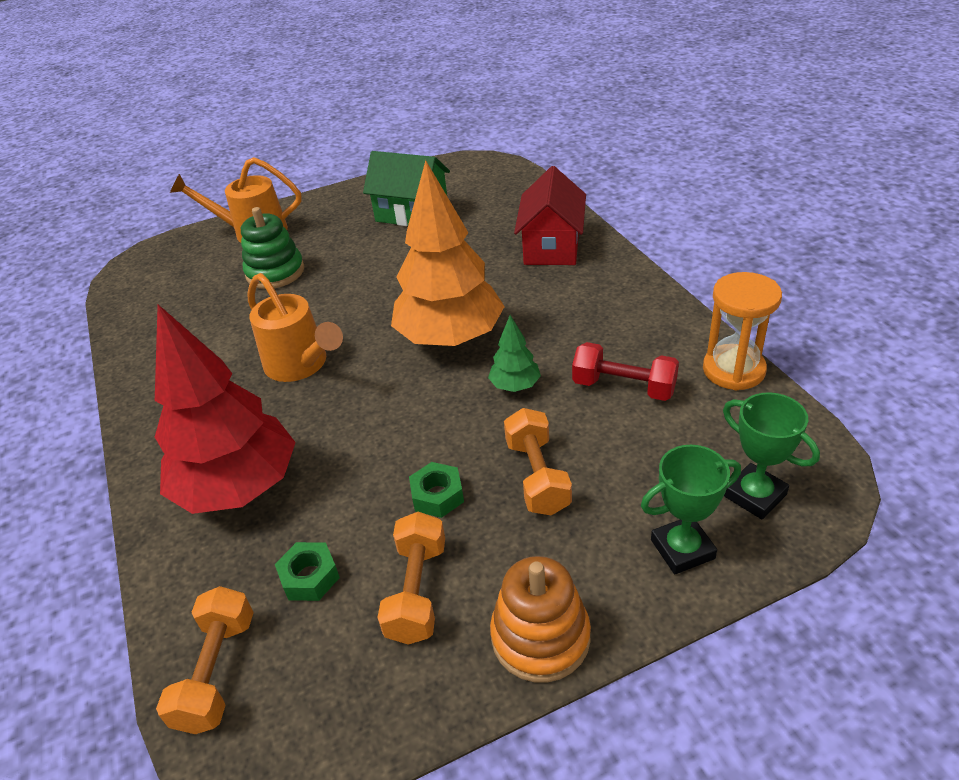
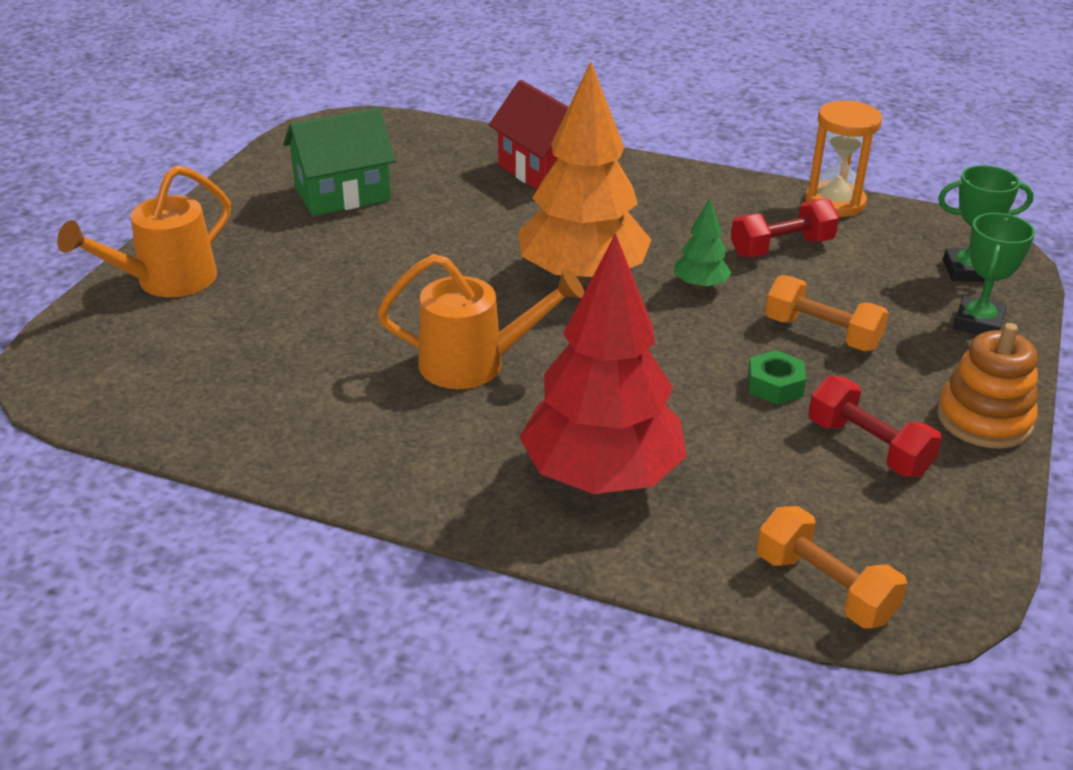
camera: 50 degrees left, 5 degrees down
(275, 272) = (279, 305): green stacking toy -> none
(310, 577) = (778, 491): green nut -> none
(417, 591) = (868, 447): orange dumbbell -> red dumbbell

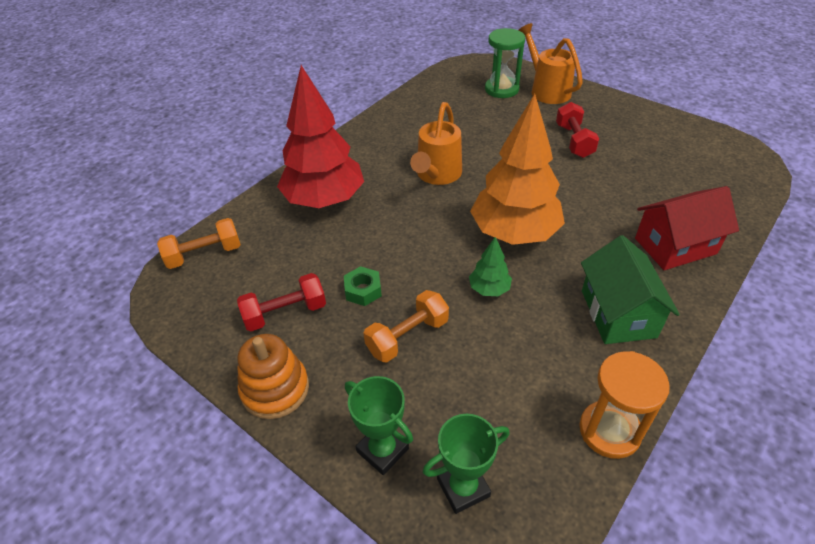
camera: 110 degrees right, 10 degrees up
(167, 330) = (501, 89): none -> green hourglass
(342, 194) = (641, 150): green house -> green house (618, 313)
(781, 248) = (532, 356): red dumbbell -> red dumbbell (574, 141)
(967, 271) = (463, 488): green trophy -> green trophy turned 45 degrees clockwise

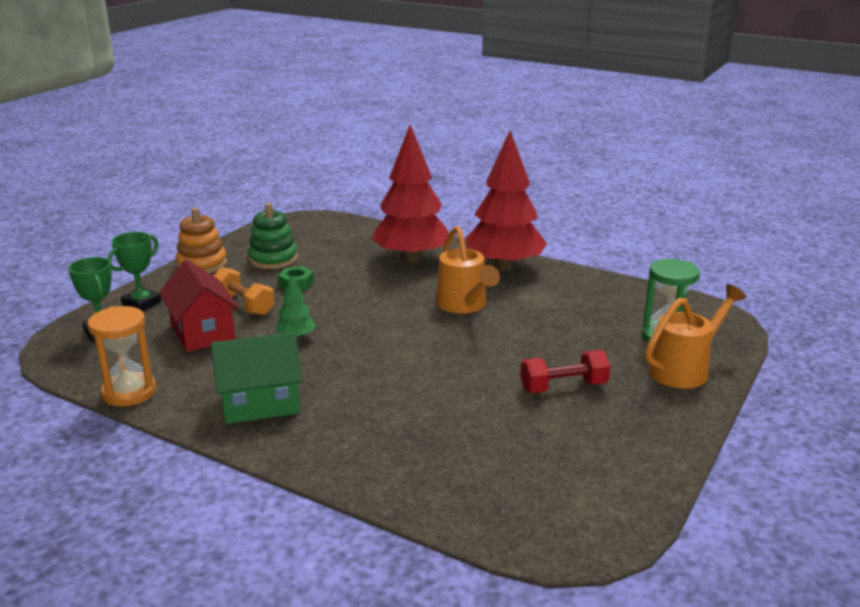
camera: 80 degrees right, 20 degrees down
(204, 254) = (336, 225): orange dumbbell -> none
(285, 313) = (273, 259): red dumbbell -> green stacking toy
(363, 145) = (504, 266): none -> red tree
(437, 175) = (464, 305): orange watering can -> orange watering can turned 120 degrees counterclockwise
(514, 233) = (376, 349): orange tree -> none
(675, 246) = (364, 448): red house -> red house (202, 332)

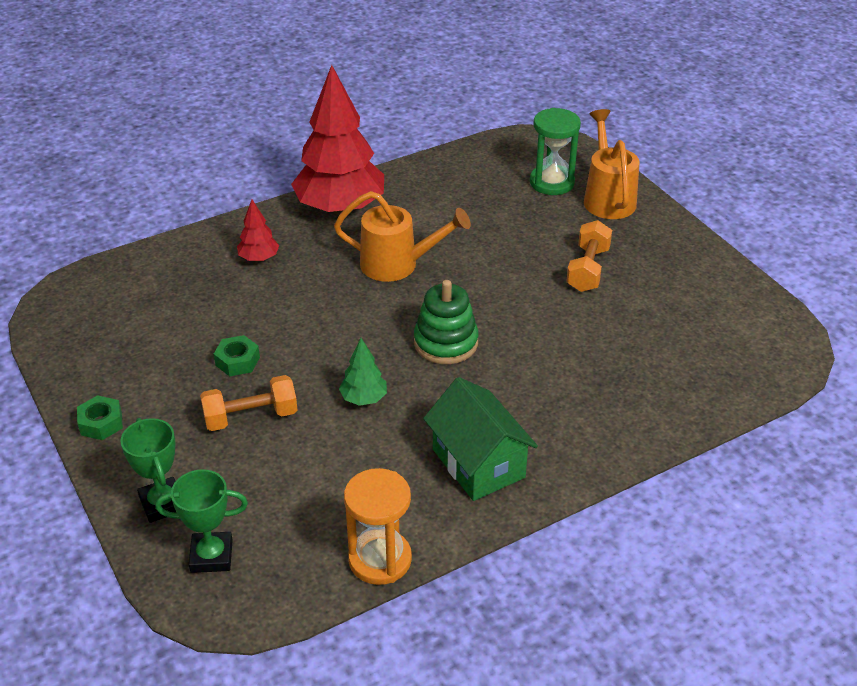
camera: 60 degrees left, 15 degrees up
(202, 264) = (101, 423): orange stacking toy -> green nut
(202, 332) = (289, 468): red house -> none
(260, 403) = (478, 463): green house -> green house turned 45 degrees counterclockwise
(273, 259) = (150, 359): green stacking toy -> green stacking toy (446, 343)
(411, 258) = (259, 258): red tree -> red tree, size x0.43
(563, 387) = (588, 269): red dumbbell -> orange dumbbell

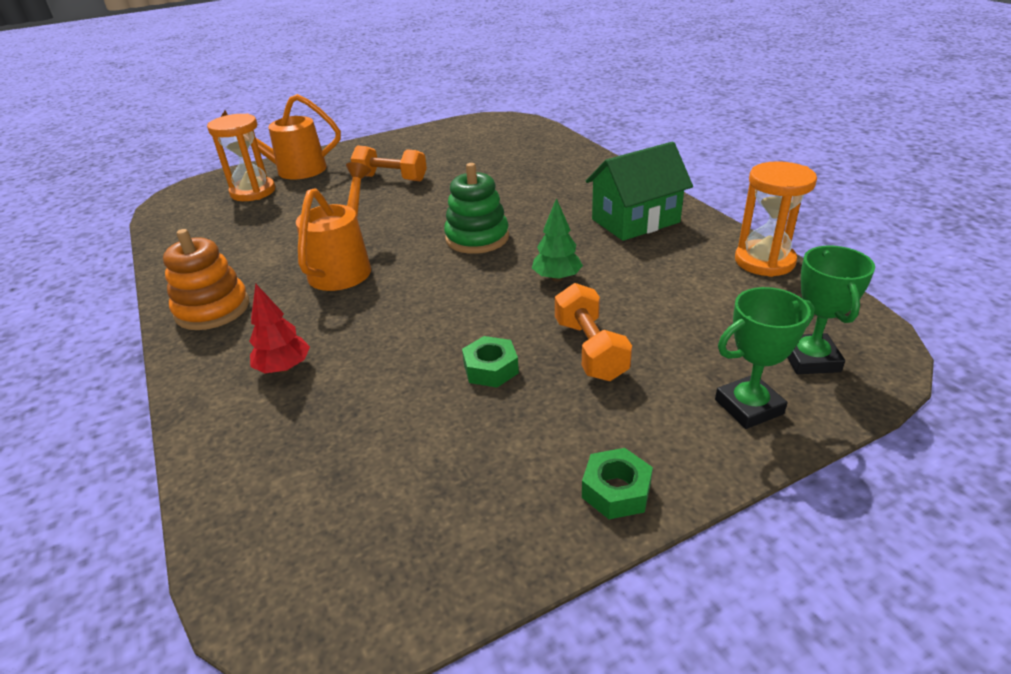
camera: 85 degrees left, 5 degrees down
(340, 208) = (212, 309): red tree -> orange stacking toy
(552, 182) = (253, 192): green hourglass -> orange hourglass

